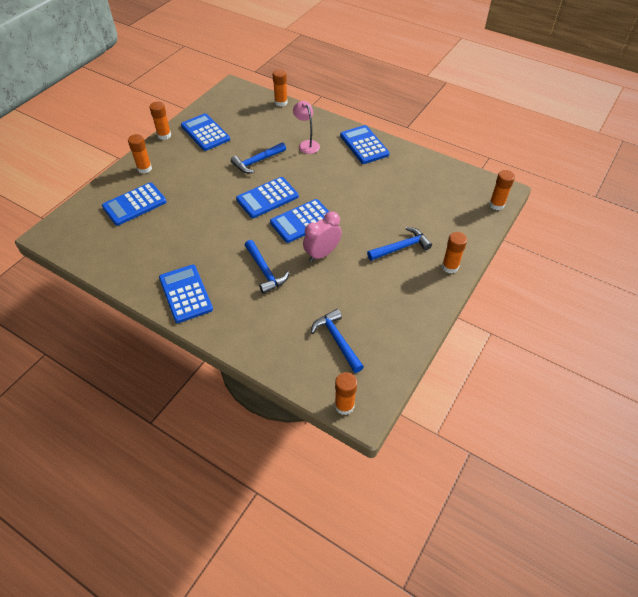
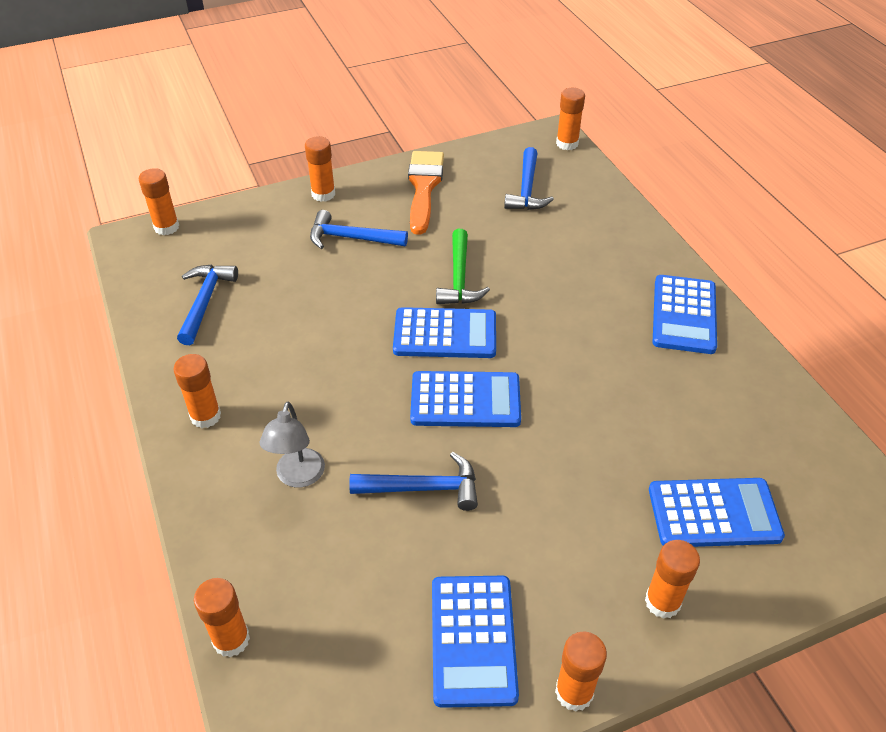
camera: 145 degrees left, 5 degrees down
(265, 271) = (554, 292): blue hammer -> blue hammer (205, 301)
(307, 144) = (298, 477): pink lamp -> grey lamp
(322, 254) = (459, 278): pink clock -> green hammer
(364, 145) = (205, 416): blue calculator -> orange glue stick
(400, 304) = (424, 187): none -> orange brush

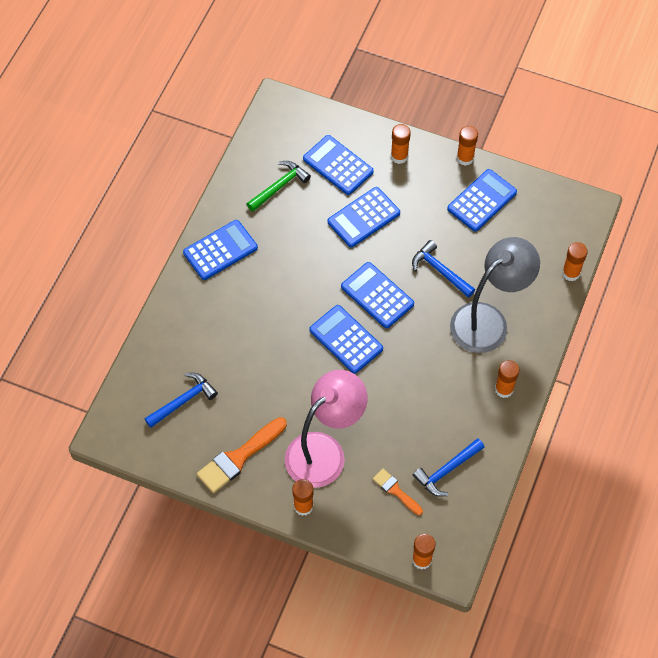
camera: 135 degrees left, 15 degrees up
(245, 255) = (396, 491): none -> orange brush
(298, 477) = (488, 320): grey lamp -> grey lamp, size x2.02
(351, 238) = (324, 451): blue hammer -> pink lamp
(459, 278) = (299, 368): green hammer -> green hammer (279, 186)
(567, 144) = (109, 417): orange glue stick -> none
(594, 474) = (363, 217): none -> blue calculator

